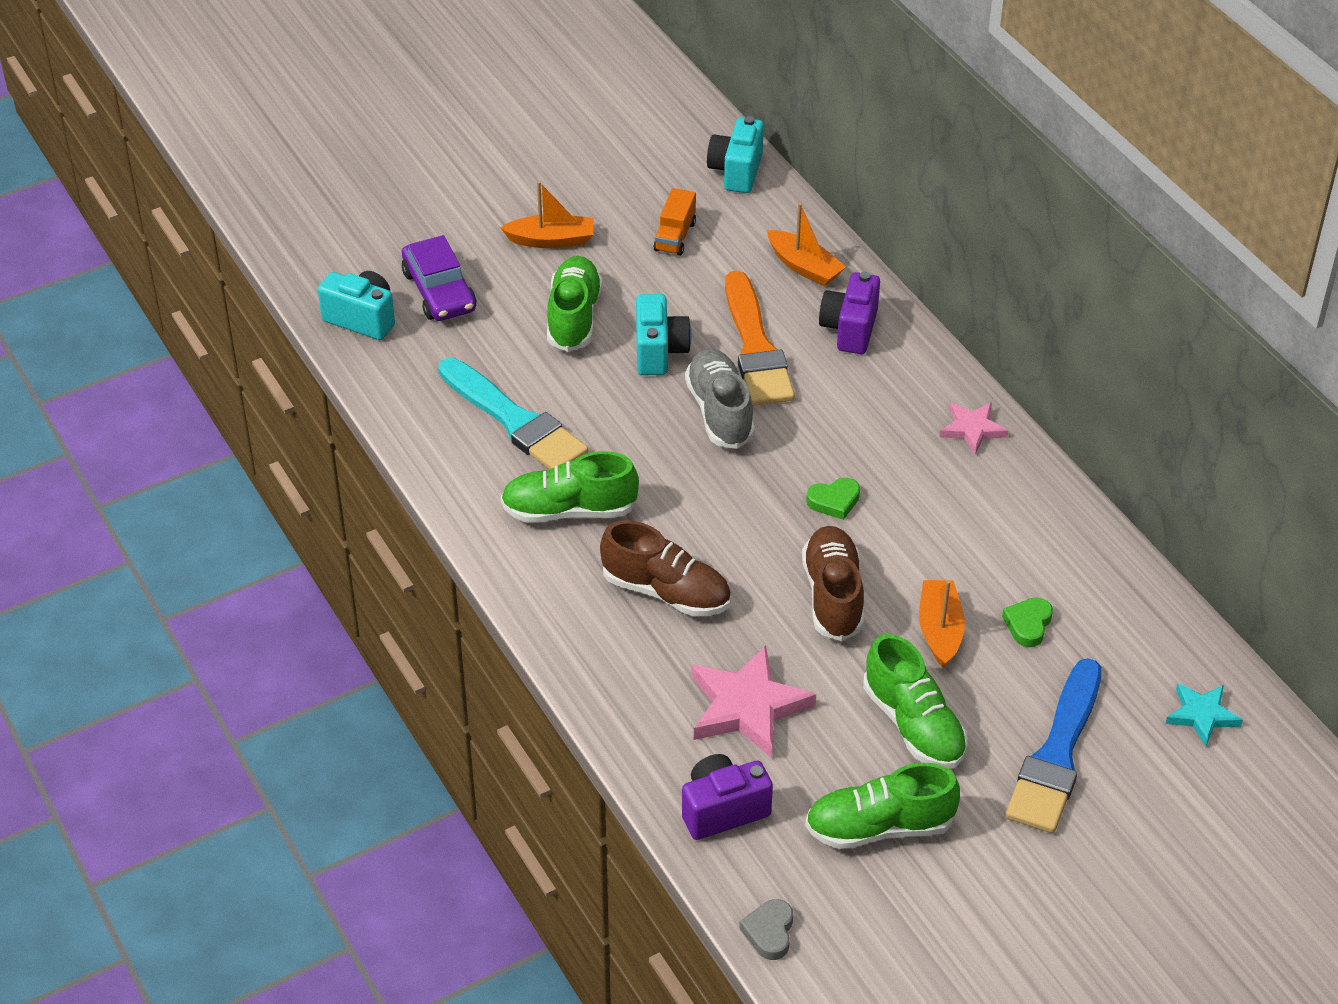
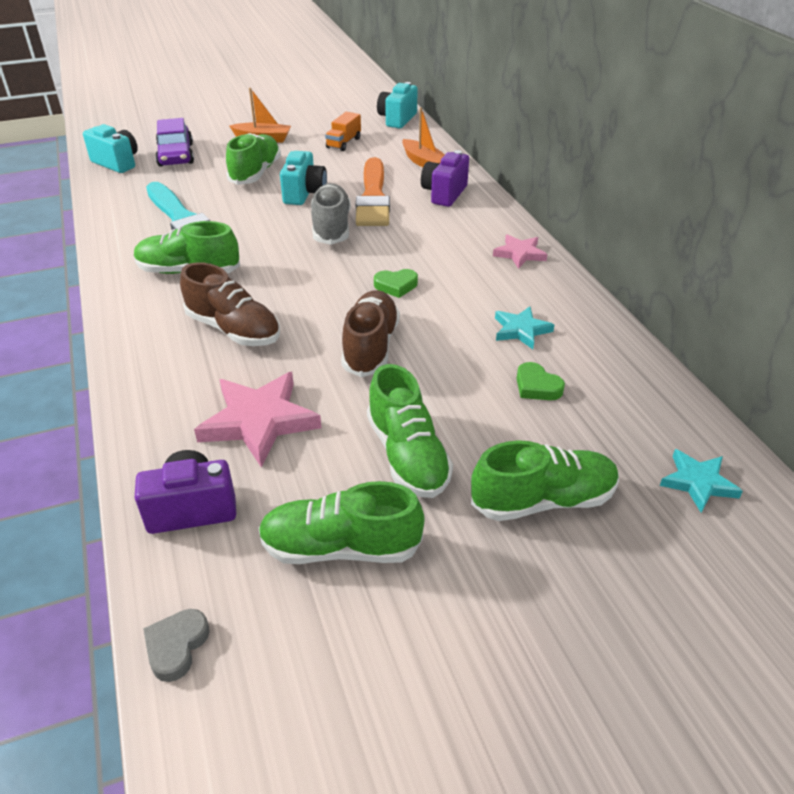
camera: 10 degrees right, 5 degrees down
(940, 630) = (455, 382): orange boat -> none
(997, 550) = (521, 330): none -> turquoise star
(1028, 624) = (537, 386): green heart -> green heart turned 75 degrees counterclockwise
(1057, 754) = (543, 500): blue brush -> green shoe

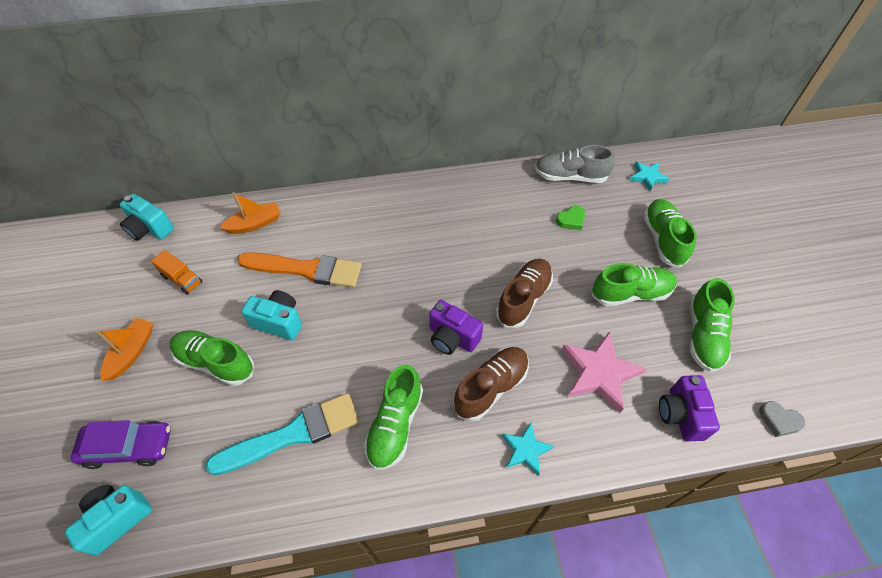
camera: 80 degrees left, 15 degrees up
(331, 227) = (350, 306): grey shoe -> grey shoe (570, 176)
(370, 347) = (523, 298): brown shoe -> brown shoe turned 105 degrees clockwise
(396, 286) = (450, 273): green heart -> none
(444, 194) = (319, 220): purple camera -> purple camera (452, 338)
(519, 254) = (424, 194): pink star -> none
(521, 330) = (515, 214): turquoise star -> turquoise star (525, 450)

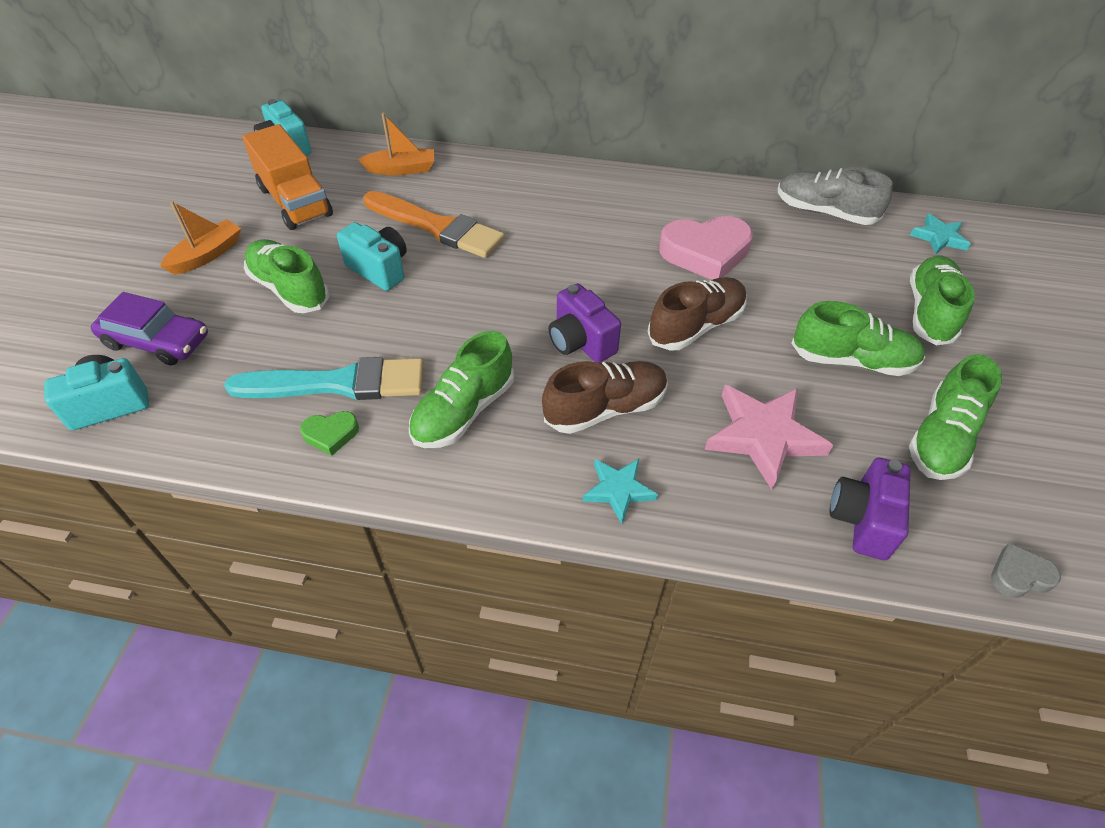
camera: 20 degrees right, 5 degrees down
(182, 279) = (295, 202): orange truck -> orange truck, size x1.85
(506, 234) = (705, 253): none -> pink heart
(571, 220) = (804, 259): green heart -> green heart (331, 434)
(779, 420) = (1019, 575): grey heart -> grey heart turned 120 degrees clockwise

